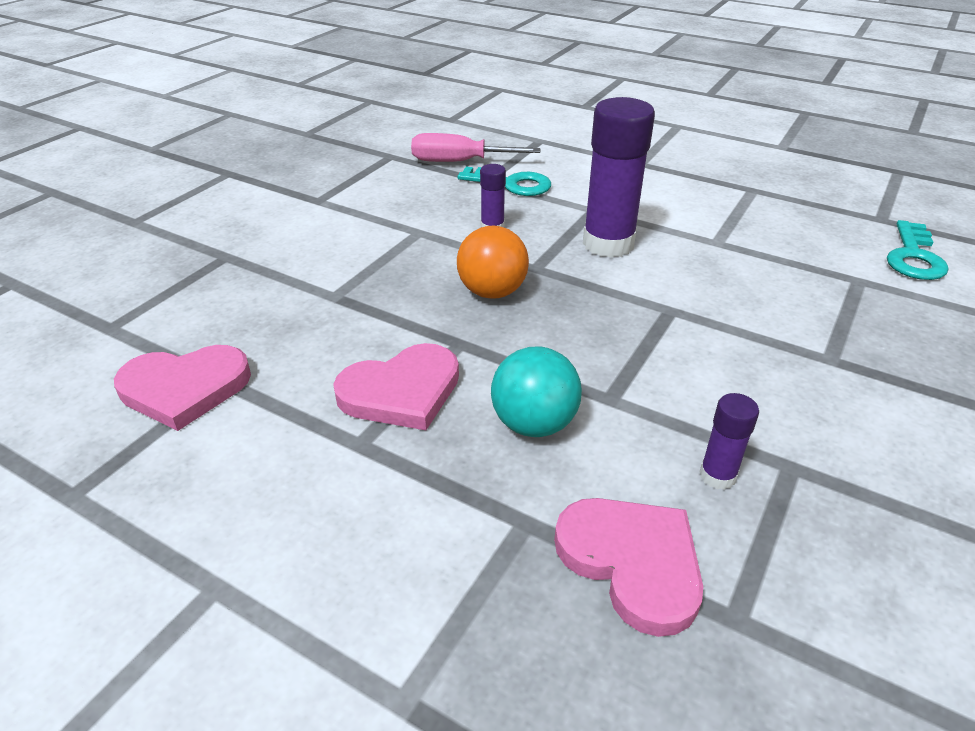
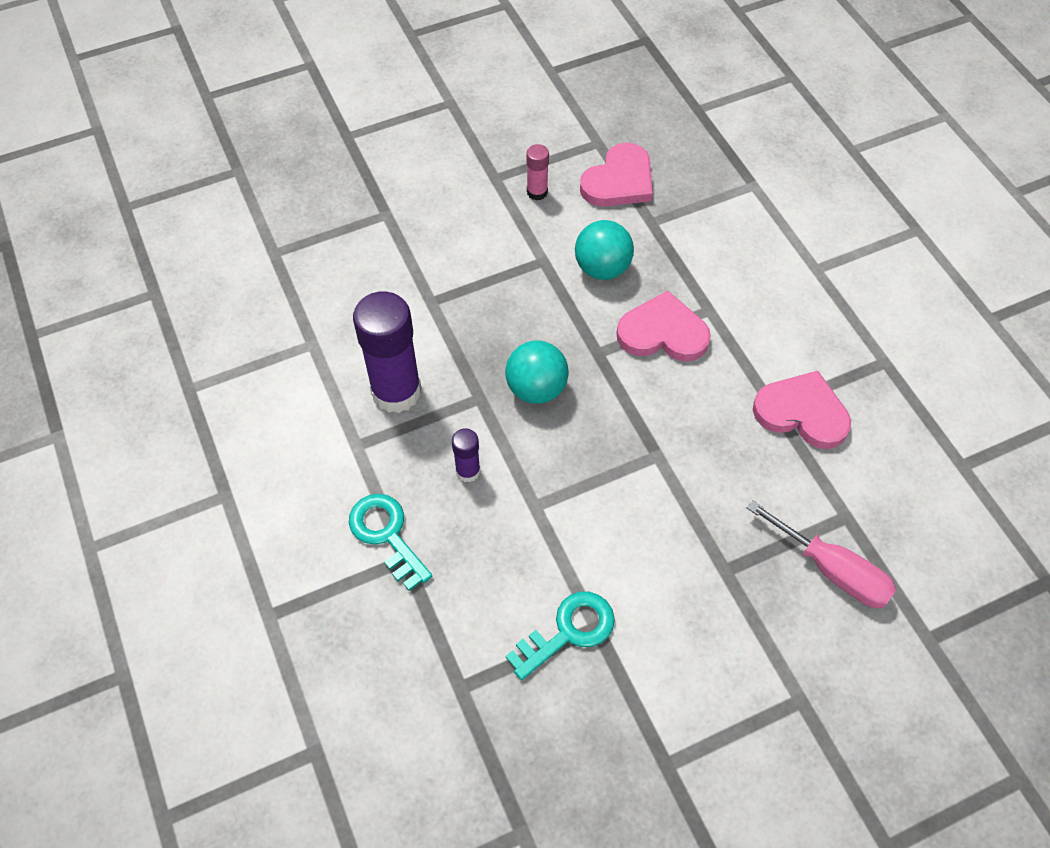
camera: 145 degrees left, 20 degrees up
(459, 162) = (399, 619): pink screwdriver -> pink screwdriver (832, 570)
(492, 292) = (536, 388): orange ball -> turquoise ball
(632, 562) = (619, 181): pink heart -> pink heart turned 135 degrees counterclockwise
(717, 475) = (537, 192): purple glue stick -> pink glue stick
(914, 257) = (203, 247): turquoise key -> turquoise key (568, 631)

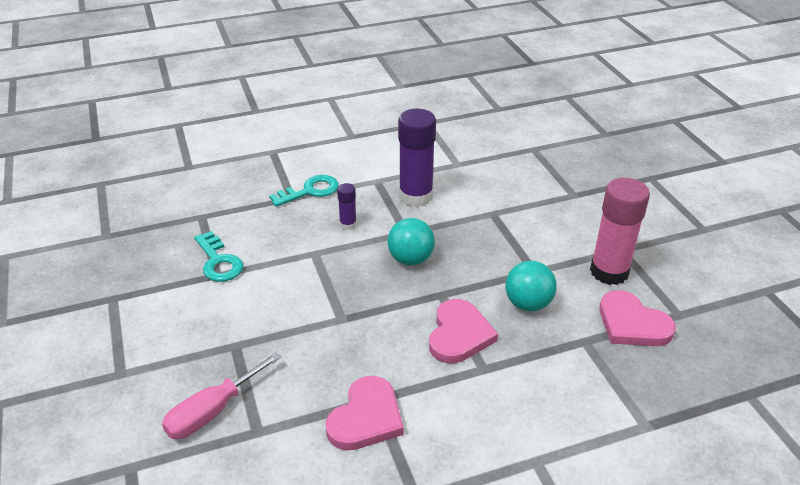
camera: 95 degrees right, 20 degrees down
(537, 192) = (609, 272): pink glue stick -> pink glue stick, size x2.11

